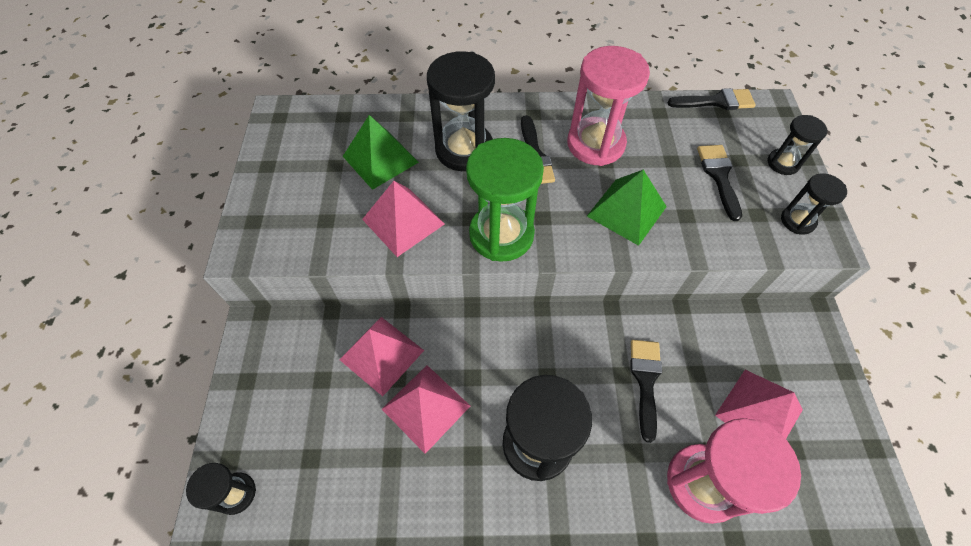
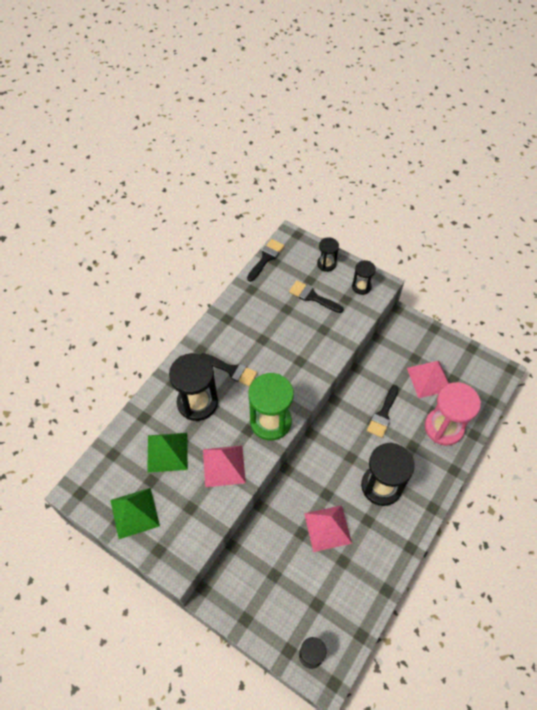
camera: 55 degrees left, 0 degrees up
(381, 355) = (281, 534): pink pyramid -> none
(595, 144) = (247, 335): pink hourglass -> none
(626, 211) = (301, 353): green pyramid -> green pyramid (135, 512)
(645, 381) = (383, 414): black brush -> black brush turned 105 degrees counterclockwise

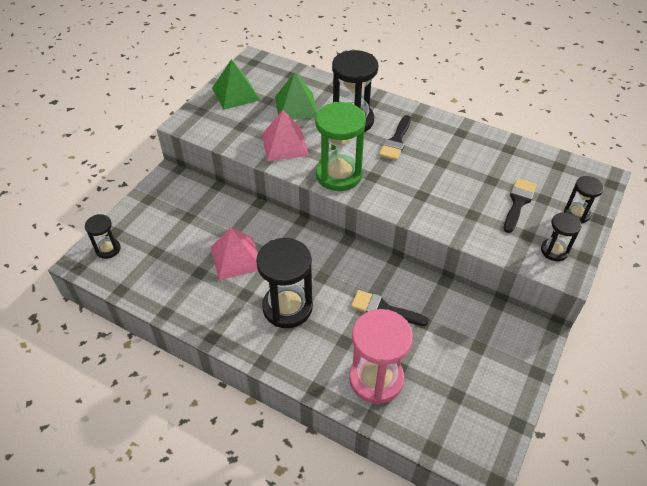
camera: 85 degrees right, 10 degrees down
(266, 258) = (560, 158): black brush -> none
(429, 379) = (448, 363): pink pyramid -> none

